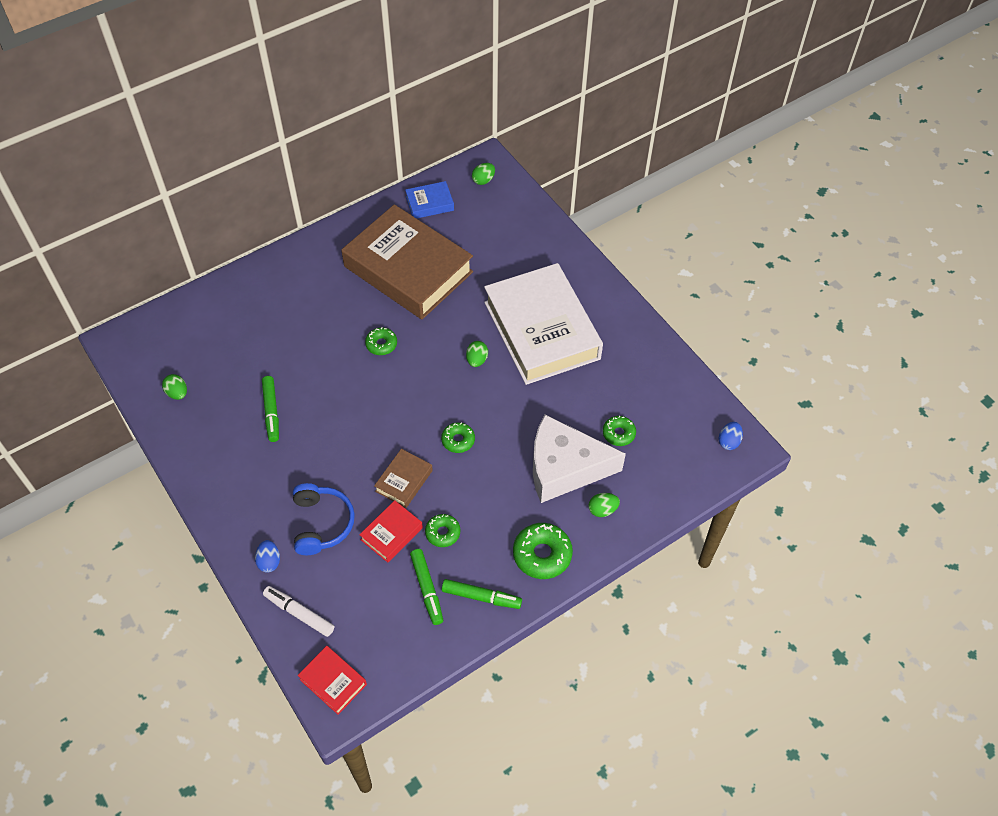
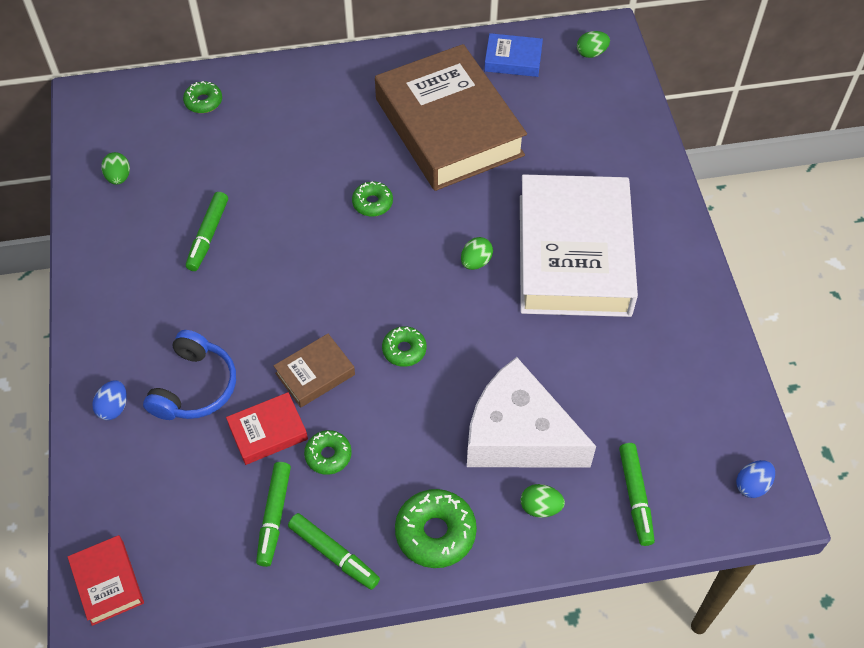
camera: 25 degrees right, 0 degrees up
(299, 613) = (114, 483): white marker -> none
(618, 433) = (609, 418): green donut -> green donut (203, 102)
(659, 478) = (635, 496): none -> green marker

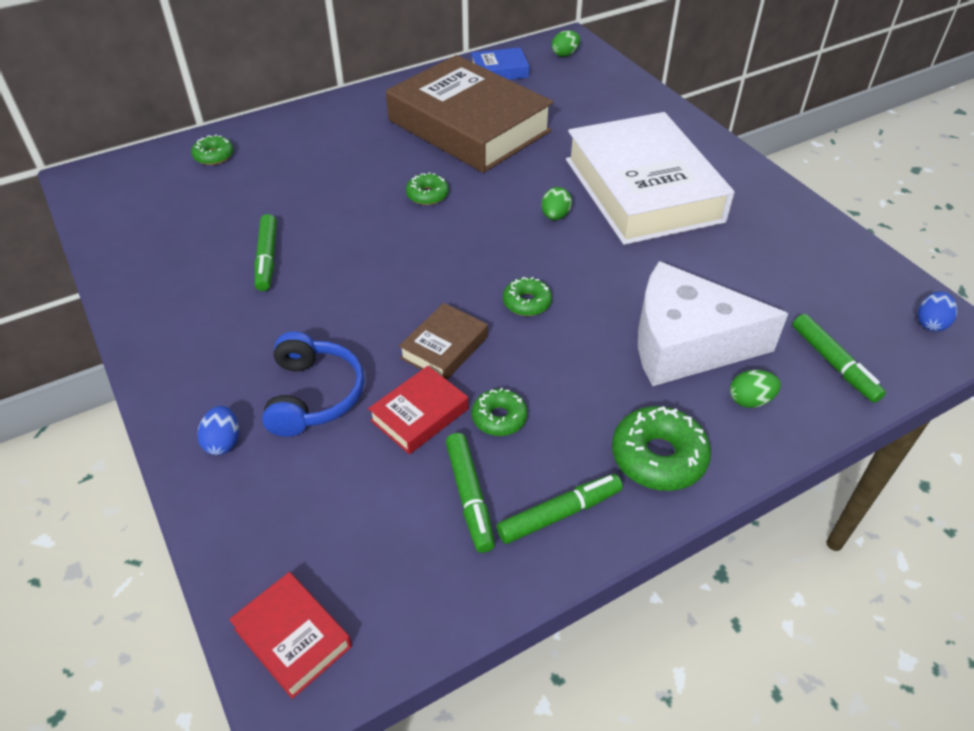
camera: 20 degrees left, 10 degrees down
(119, 177) = (145, 233): green egg -> none
(334, 554) = (559, 514): green marker -> green marker turned 45 degrees counterclockwise

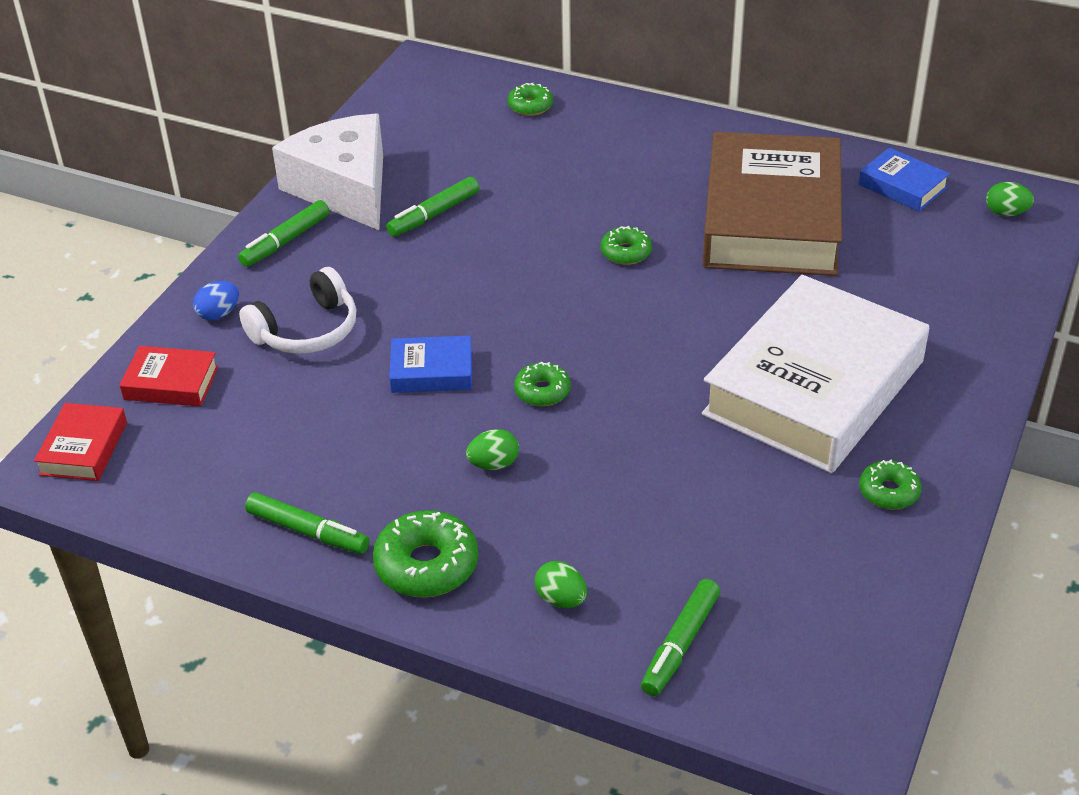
camera: 55 degrees right, 5 degrees down
(314, 395) = (307, 330): blue headphones -> white headphones
(419, 415) = (340, 398): red book -> red book (171, 383)
(444, 347) = (432, 371): brown book -> blue book
(469, 496) = (281, 471): green marker -> green marker (286, 241)
(499, 418) = (380, 445): green donut -> green donut (889, 492)
(555, 216) = (692, 348): green egg -> green egg (494, 464)
(686, 343) = (597, 522): white cheese -> white cheese (344, 188)
(930, 323) = (837, 705): blue egg -> none

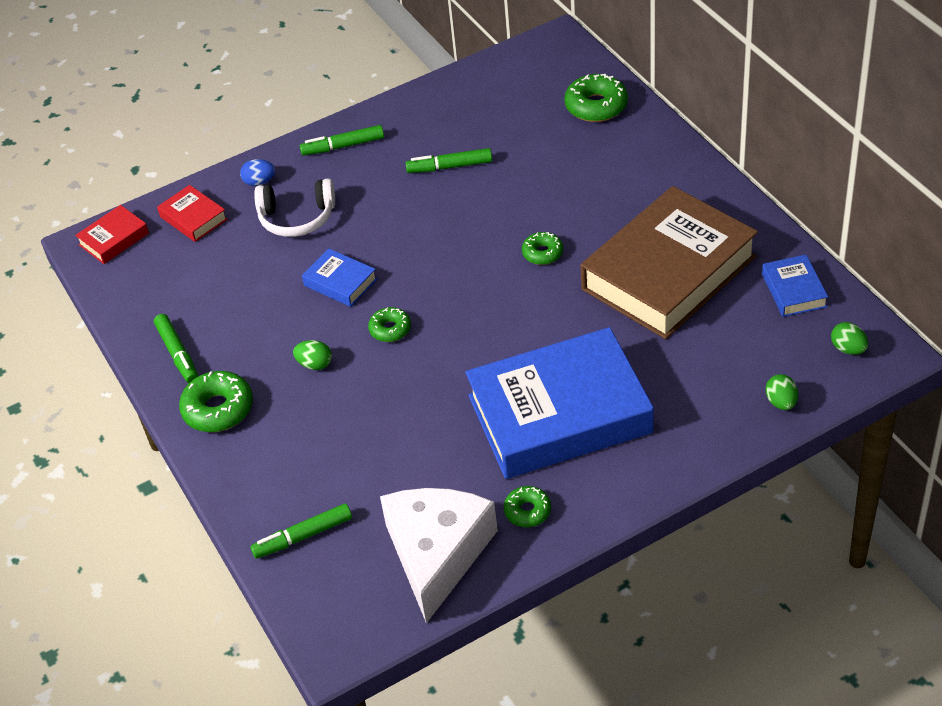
camera: 40 degrees right, 5 degrees up
(344, 188) = (414, 121): white cheese -> white cheese (437, 554)
(530, 106) = (596, 106): green donut -> green donut, size x1.66
(561, 599) = (267, 471): green egg -> green egg (781, 402)
(814, 388) = (559, 414): white book -> blue book

